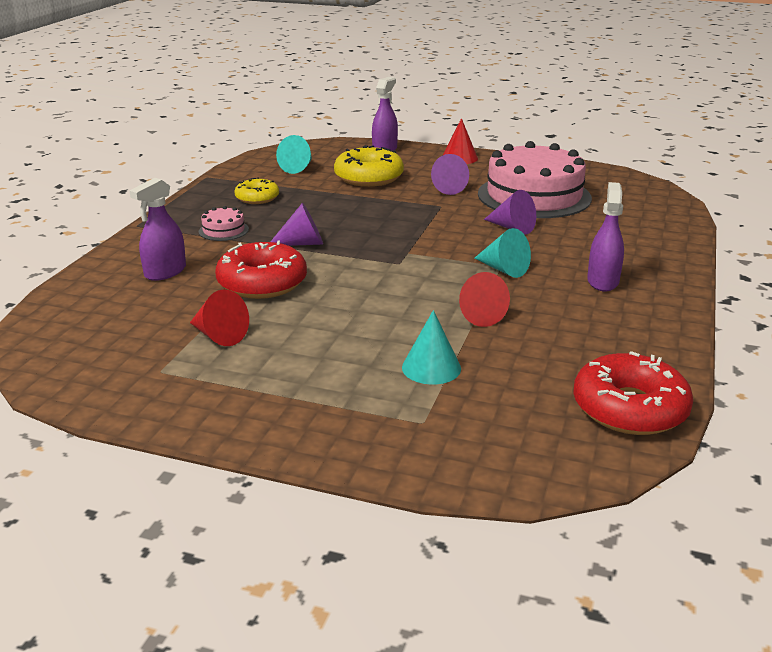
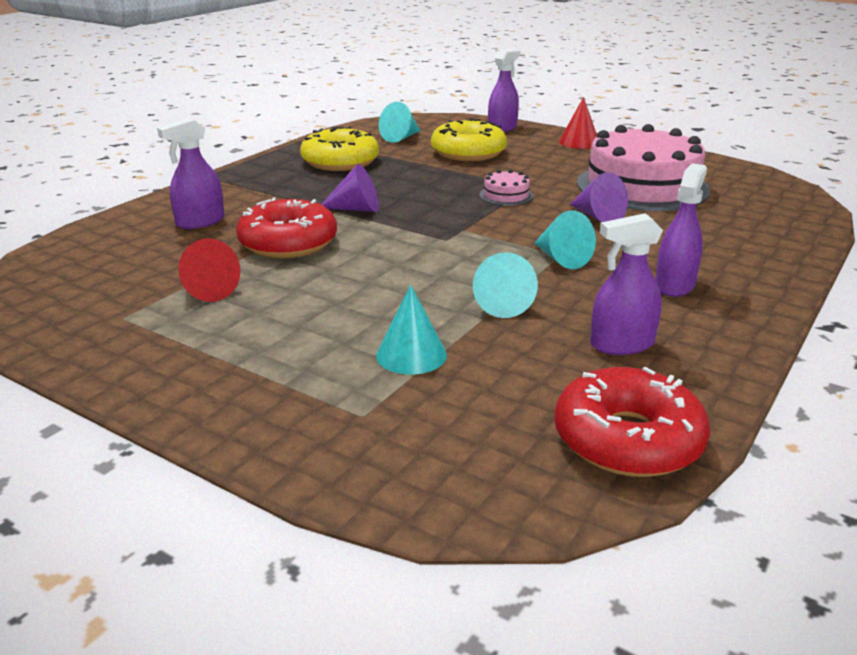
camera: 15 degrees right, 0 degrees up
(223, 230) = (285, 189): pink cake -> pink cake (506, 195)
(257, 198) = (340, 162): yellow donut -> yellow donut, size x1.66
(446, 188) = (546, 170): purple cone -> none
(478, 315) = (501, 304): red cone -> turquoise cone
(588, 336) = (621, 344): none -> purple spray bottle

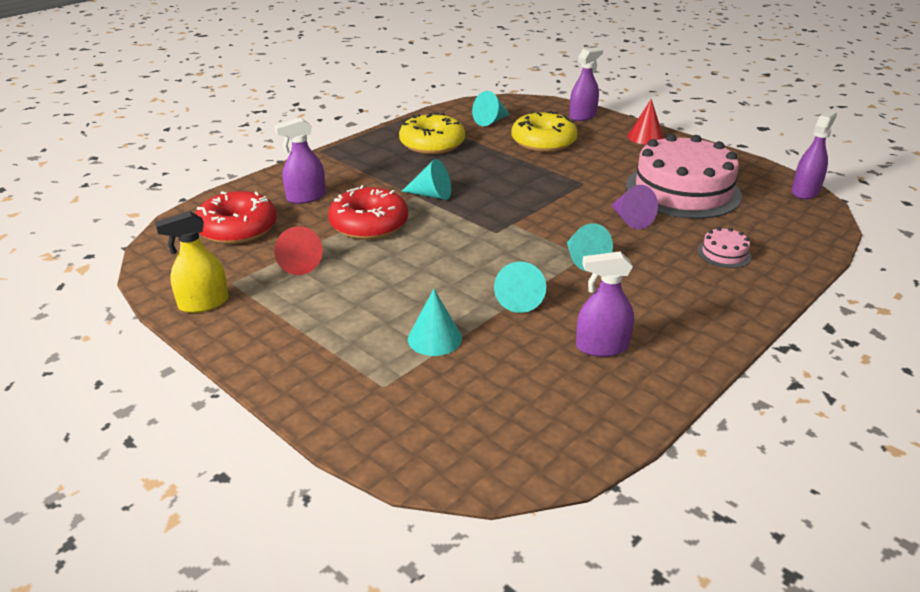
camera: 10 degrees right, 5 degrees up
(88, 344) = (203, 303): none -> yellow spray bottle
(356, 209) = (431, 195): purple cone -> turquoise cone
(506, 195) = (560, 191): pink cake -> pink cake (724, 254)
(627, 439) = (573, 430): red donut -> red donut (237, 228)
(674, 285) = (668, 295): purple spray bottle -> purple spray bottle (805, 192)

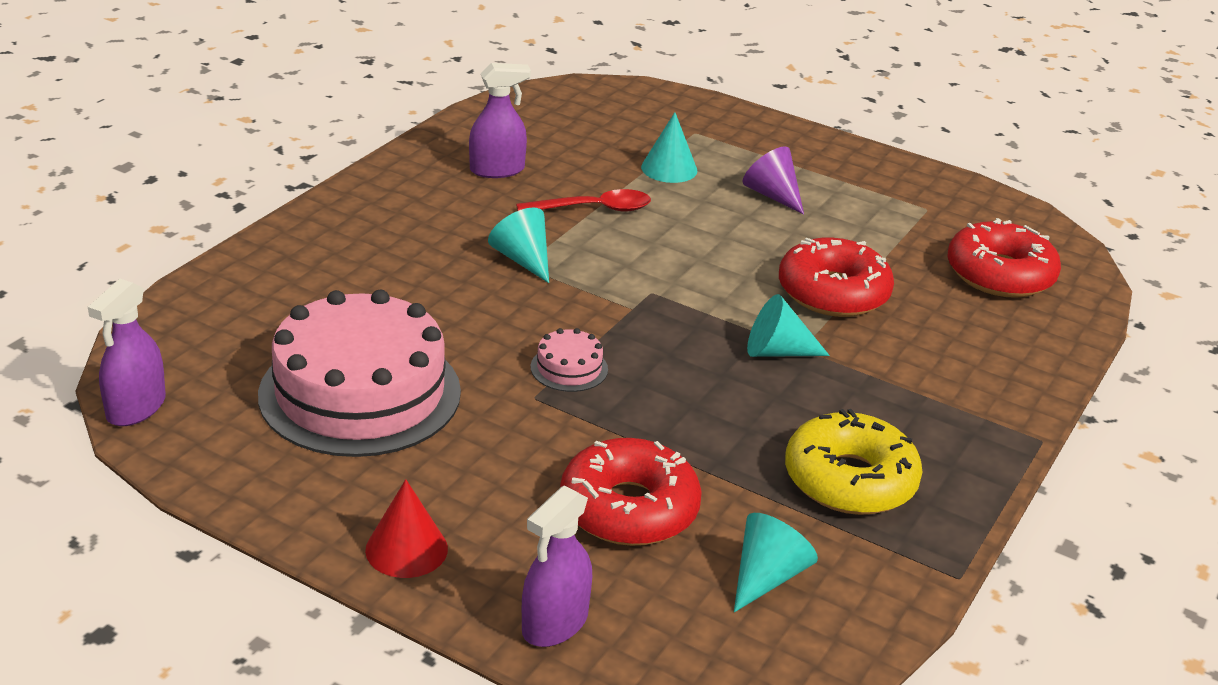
camera: 165 degrees right, 0 degrees up
(203, 303) = (931, 187): yellow spray bottle -> none
(297, 263) = (876, 234): red cone -> none
(306, 197) = (962, 332): purple spray bottle -> none
(519, 299) = (593, 209): turquoise cone -> red spoon
(543, 142) = (629, 509): yellow donut -> red donut
(630, 220) = (456, 327): purple cone -> purple cone (772, 195)
(724, 254) = (330, 280): pink cake -> pink cake (569, 368)

